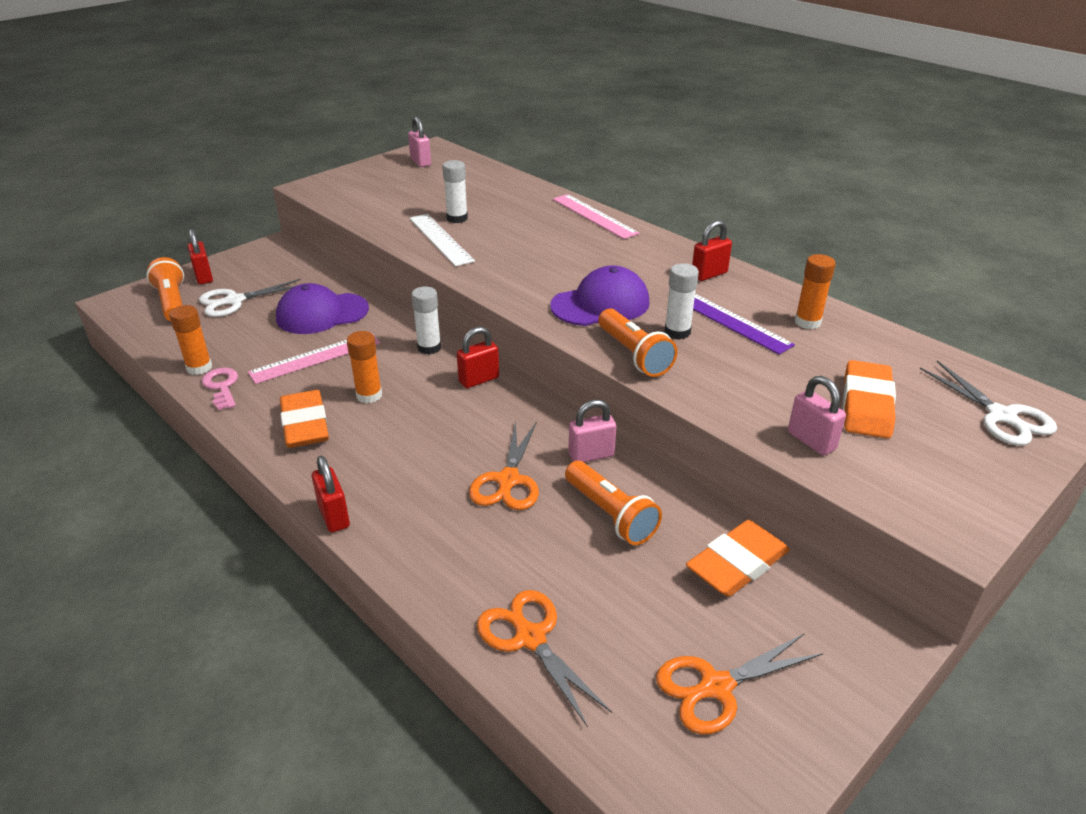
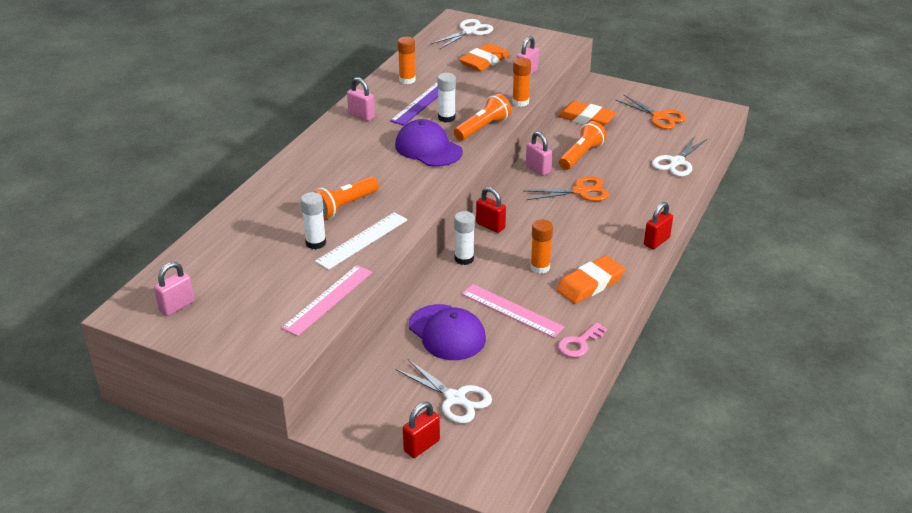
camera: 110 degrees left, 0 degrees up
(172, 302) = (481, 443): orange flashlight -> orange flashlight (344, 207)
(199, 367) = (565, 368): orange glue stick -> orange glue stick (520, 102)
(529, 637) = (677, 162): orange scissors -> white scissors
(594, 216) = (281, 175): pink ruler -> pink ruler (328, 299)
(709, 274) = (361, 116): red padlock -> pink padlock
(866, 405) = (484, 61): orange eraser -> orange eraser turned 45 degrees counterclockwise

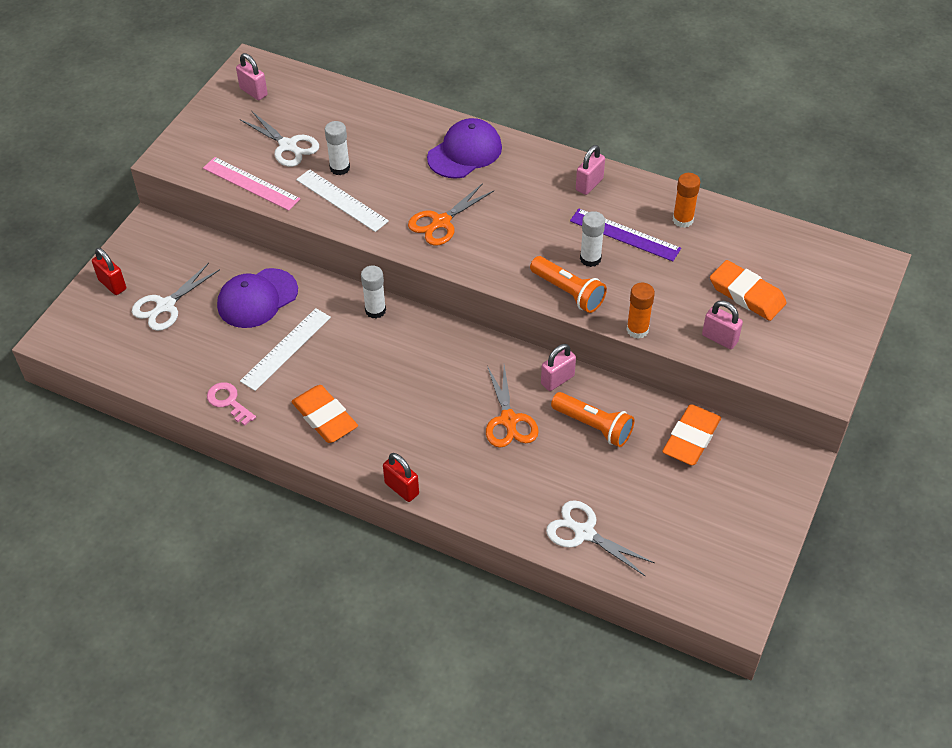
camera: 90 degrees right, 15 degrees up
(344, 207) = (401, 183): orange flashlight -> none
(428, 148) = (518, 244): purple cap -> purple cap (465, 152)
(469, 31) = (836, 278): white scissors -> white scissors (288, 146)
(490, 226) = (436, 333): red padlock -> none
(512, 310) = (286, 349): pink ruler -> white ruler
(540, 267) = (357, 374): orange glue stick -> none
(660, 117) = (707, 527): orange scissors -> orange scissors (441, 222)

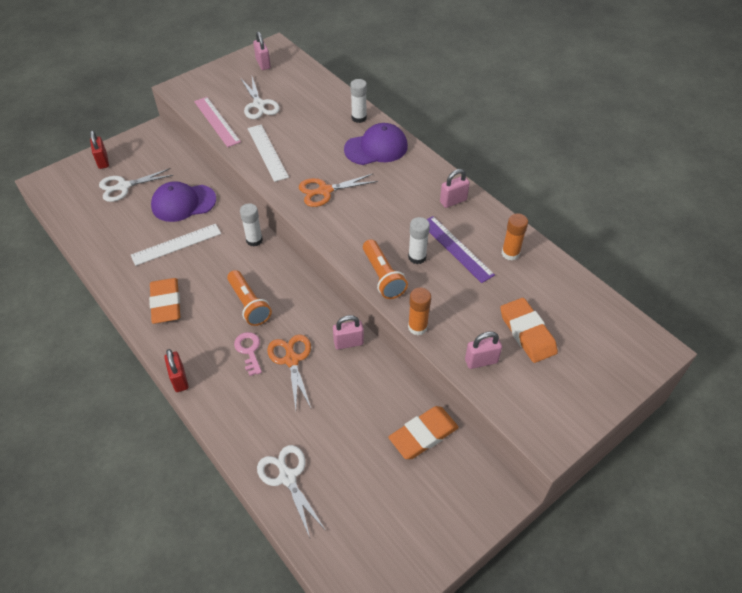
camera: 25 degrees right, 0 degrees up
(228, 402) = (113, 266): pink key -> pink key (249, 350)
(340, 168) = (282, 130): white glue stick -> white glue stick (359, 118)
(509, 420) = (291, 360): orange scissors -> orange scissors turned 150 degrees clockwise
(594, 426) = (352, 391): orange flashlight -> orange flashlight (249, 304)
(719, 338) = (481, 361): pink padlock -> pink padlock turned 75 degrees counterclockwise

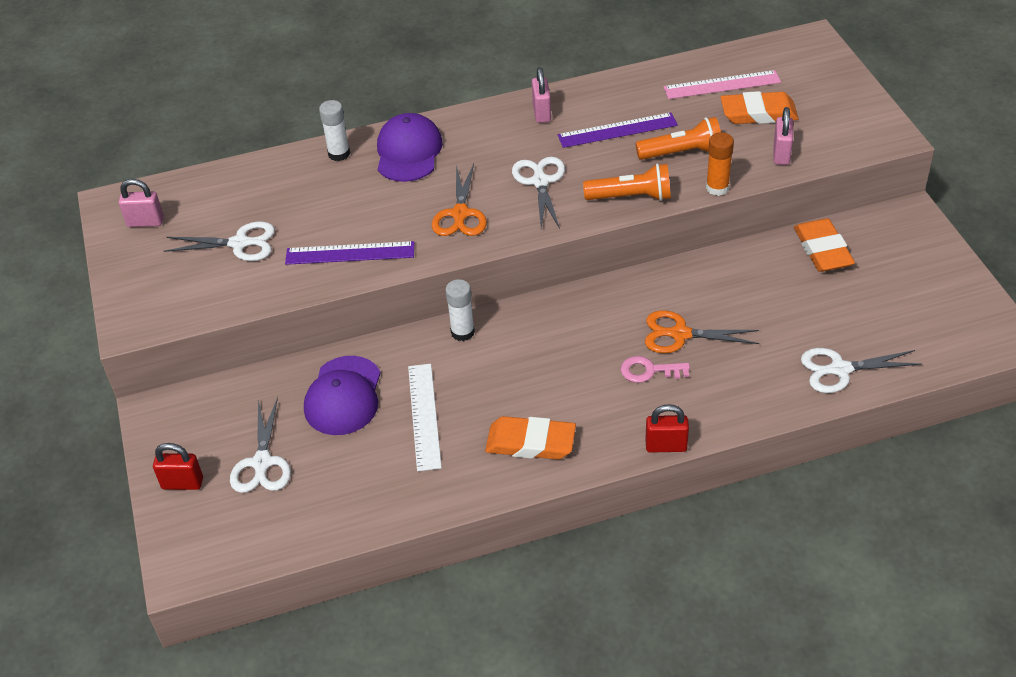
camera: 65 degrees left, 5 degrees down
(217, 121) = (245, 294): pink ruler -> pink ruler (722, 85)
(249, 304) = (574, 357): orange flashlight -> orange flashlight (682, 152)
(267, 152) = (350, 253): white ruler -> purple ruler
(348, 343) = (676, 279): pink padlock -> none
(376, 221) = (540, 181): none -> white scissors
(417, 257) = (615, 163): white glue stick -> none
(510, 253) = (645, 93): orange glue stick -> none

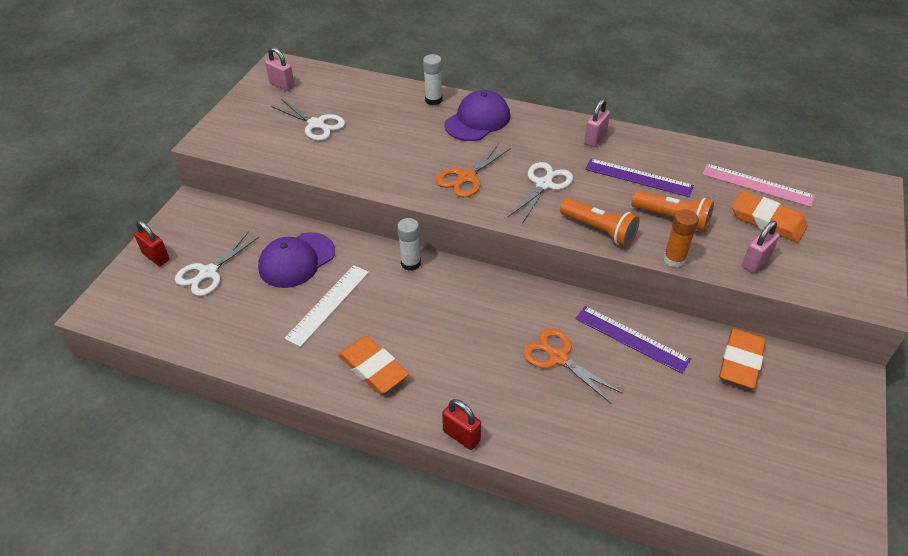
camera: 35 degrees right, 0 degrees up
(350, 253) = (371, 165): purple ruler -> purple ruler (631, 338)
(649, 371) = (507, 370): pink key -> none
(839, 370) = (660, 468): white scissors -> none

